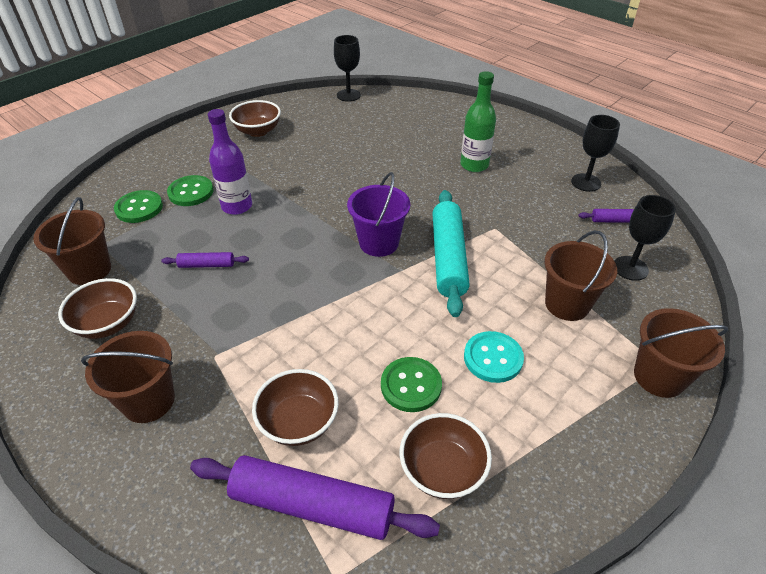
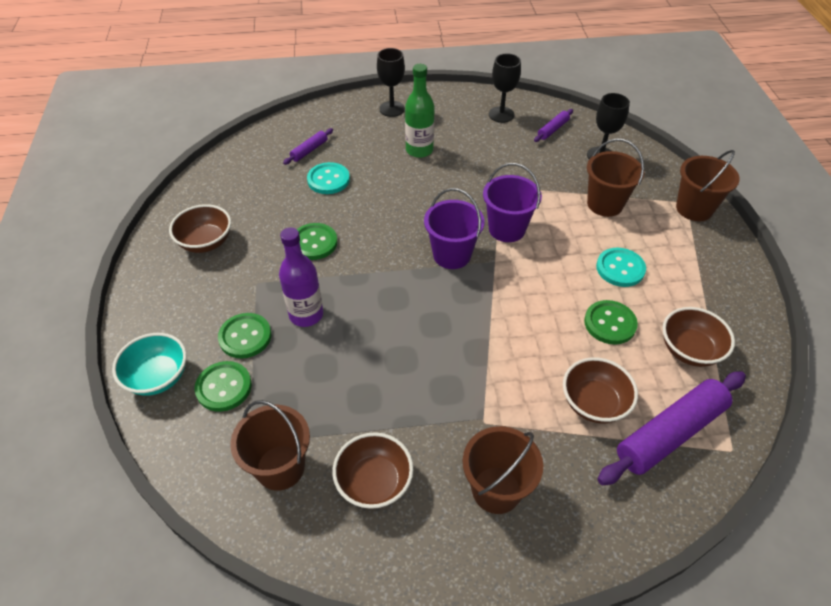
camera: 50 degrees left, 5 degrees up
(125, 178) = (158, 377): none -> turquoise bowl
(207, 265) = (366, 375): purple rolling pin -> purple rolling pin (309, 150)
(310, 172) = (314, 243): none -> green button
(348, 95) = (230, 156): black goblet -> black goblet (392, 109)
(381, 144) = (328, 180): none -> turquoise button
(448, 258) = (507, 229): turquoise rolling pin -> purple bucket

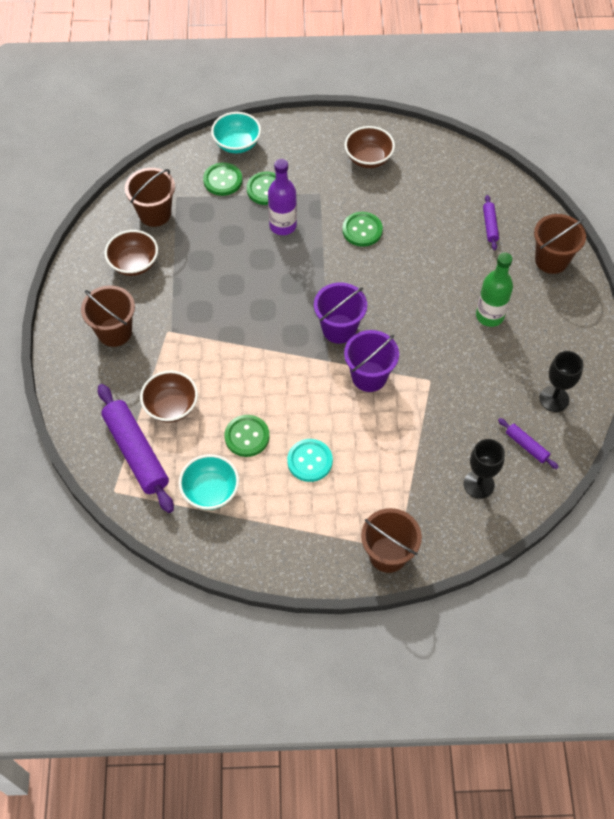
camera: 95 degrees right, 10 degrees up
(309, 150) = (490, 225): purple rolling pin -> purple rolling pin turned 45 degrees clockwise
(328, 180) = (445, 240): turquoise button -> none
(392, 109) = (561, 296): black goblet -> none
(605, 204) = (399, 469): brown bucket -> brown bucket (551, 260)
(689, 350) = (210, 491): brown bowl -> turquoise bowl

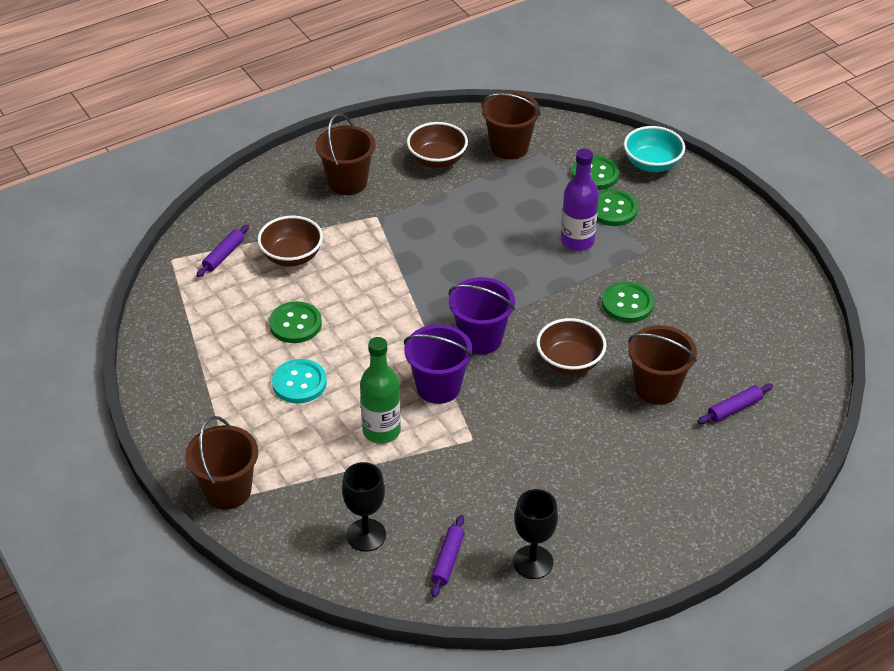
camera: 60 degrees right, 15 degrees down
(136, 452) = (223, 255): purple rolling pin -> purple rolling pin, size x0.48
(210, 491) = (215, 324): turquoise bowl -> none
(368, 158) = (731, 269): brown bowl -> brown bowl (569, 362)
(489, 316) = (603, 458): green bottle -> green bottle (381, 431)
(551, 260) = (735, 485): brown bucket -> brown bucket (657, 388)

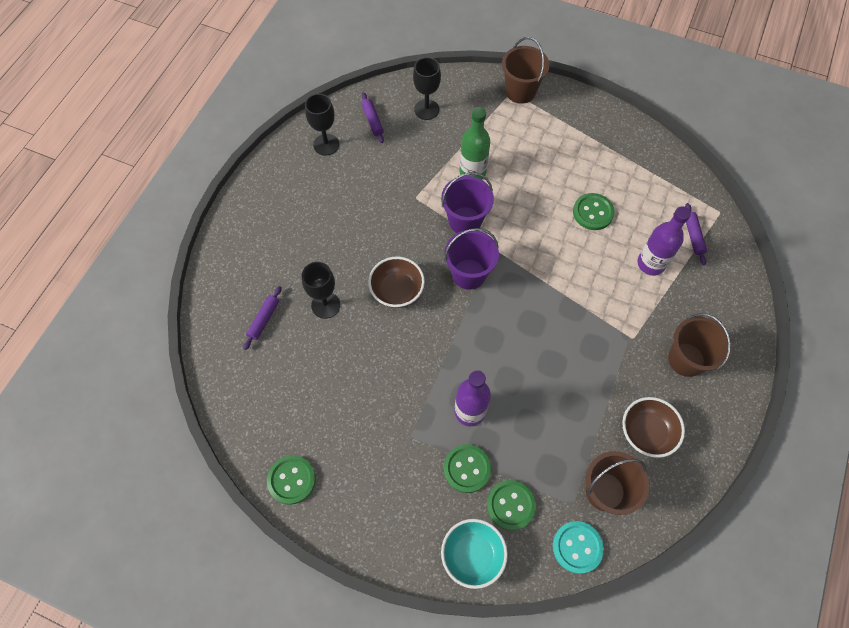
camera: 145 degrees right, 20 degrees up
(292, 256) = (651, 263): brown bowl -> purple bottle
(299, 383) = (548, 174): turquoise button -> turquoise button (577, 547)
(627, 304) = (391, 369): green button -> green button (291, 480)
(657, 388) = (325, 305): brown bucket -> black goblet

